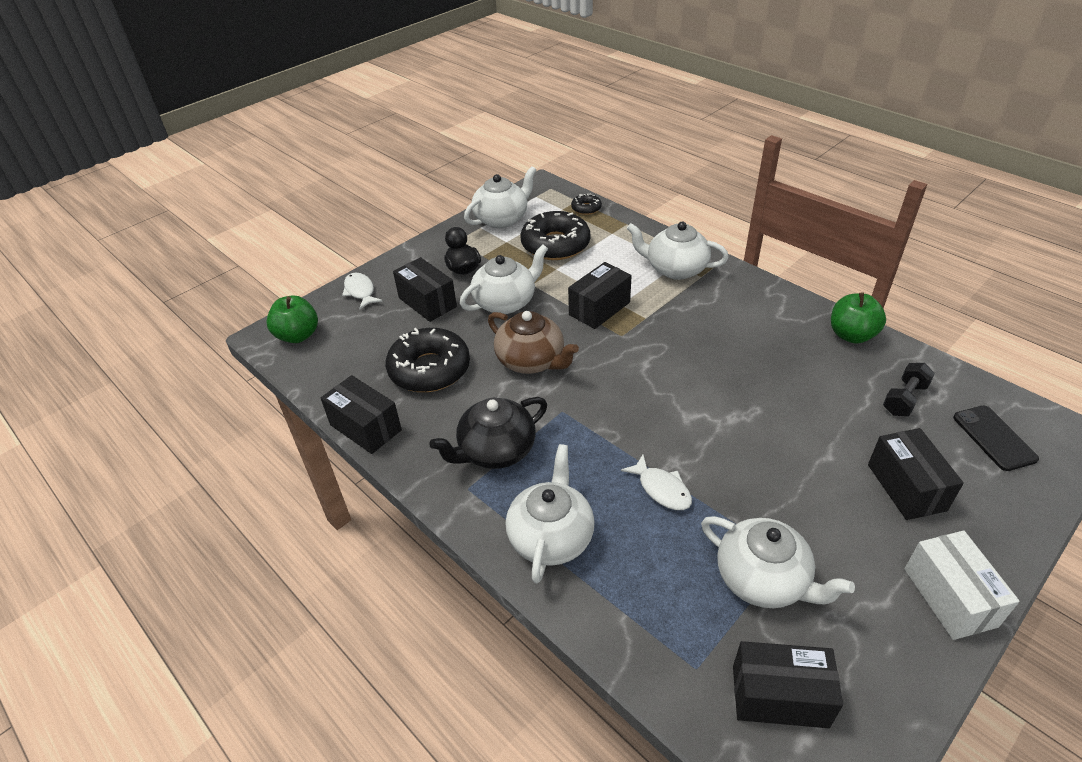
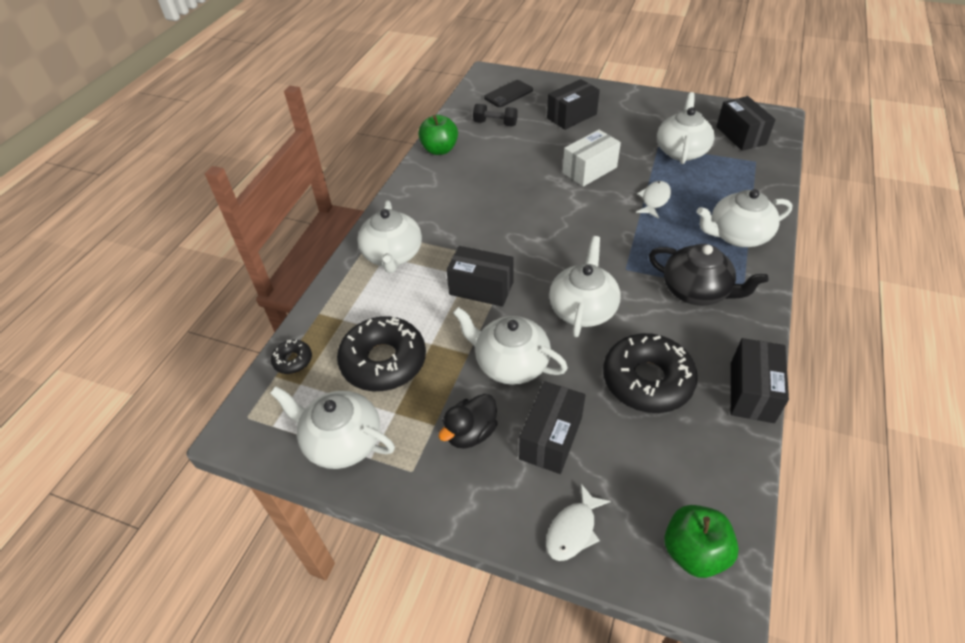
camera: 115 degrees left, 5 degrees up
(531, 361) = (582, 309): brown teapot -> white teapot
(949, 597) = (635, 99): white box -> white box (589, 170)

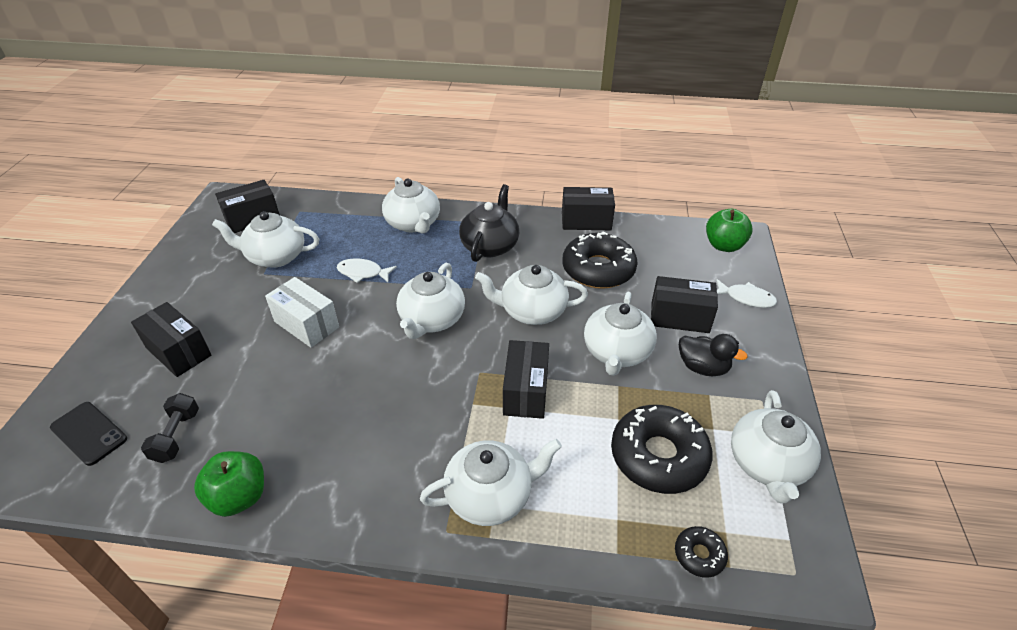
camera: 105 degrees left, 5 degrees down
(582, 239) = (431, 320): none -> white teapot

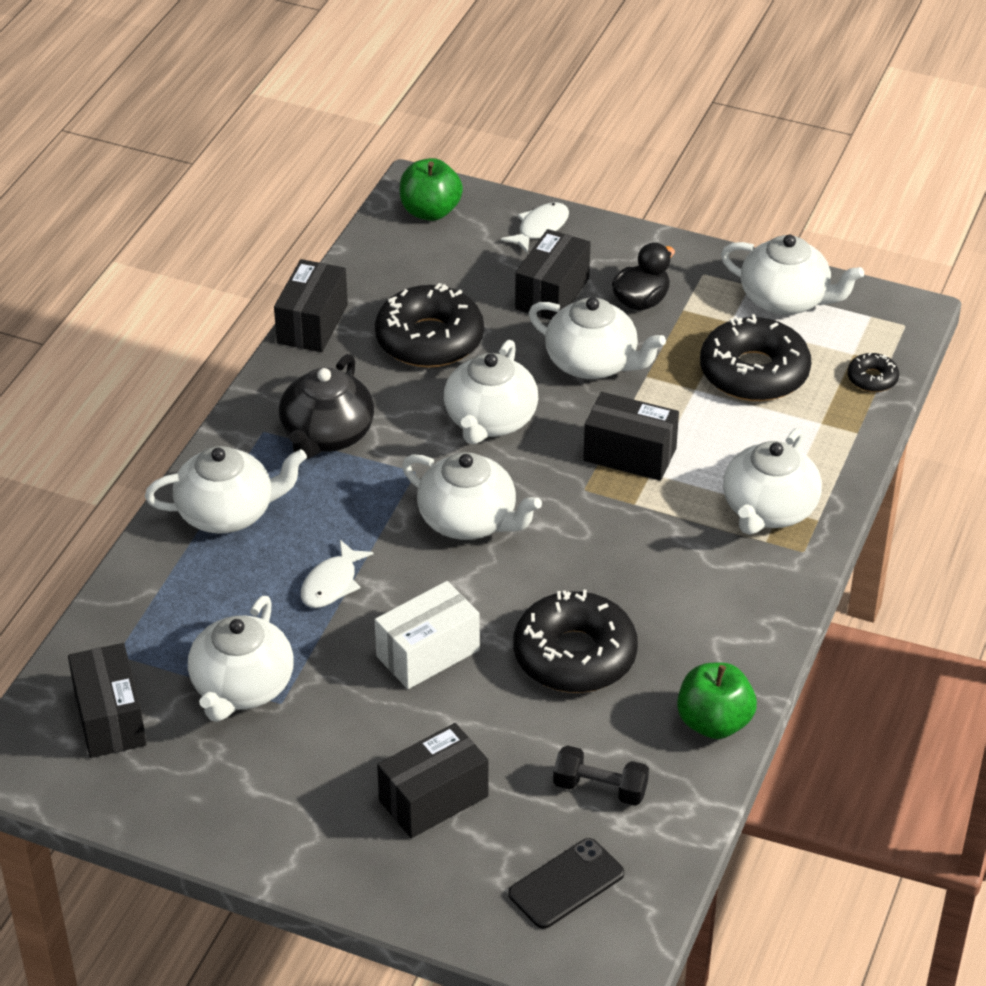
camera: 75 degrees left, 0 degrees up
(309, 398) = (574, 655): none -> black donut
(490, 245) = (326, 435): black teapot -> black teapot turned 105 degrees counterclockwise
(490, 495) = (768, 510): white teapot -> white teapot turned 150 degrees counterclockwise

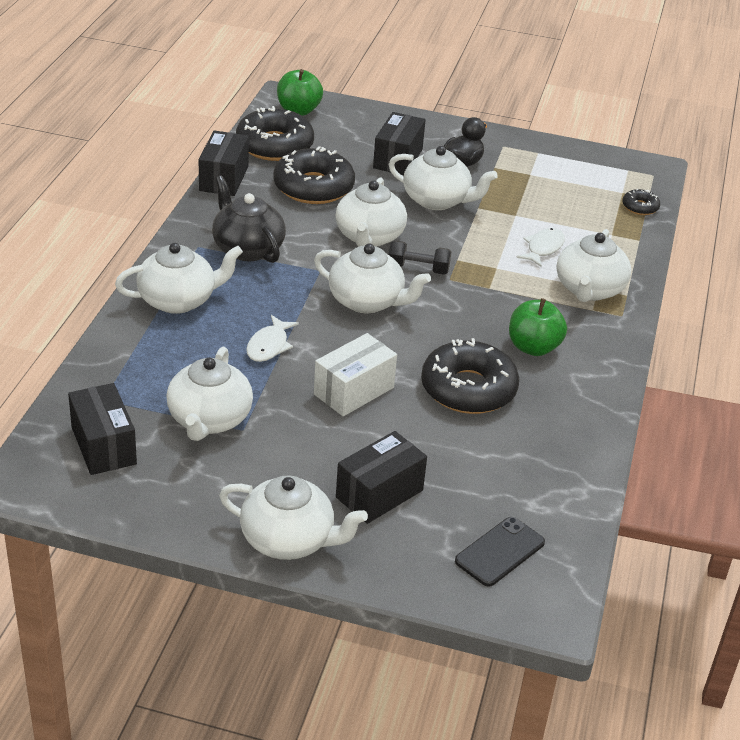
camera: 10 degrees left, 5 degrees down
(326, 435) = (247, 248): black teapot -> black teapot turned 135 degrees clockwise
(540, 228) = (380, 120): white fish -> white fish (543, 248)
(600, 789) = (510, 481): black dumbbell -> black dumbbell (418, 269)
(630, 454) = (478, 256): black box -> none
(714, 722) = (586, 431): green apple -> green apple (533, 347)
(754, 372) = (555, 204): black donut -> black donut (274, 145)
(786, 300) = (566, 161): white teapot -> white teapot (289, 540)

